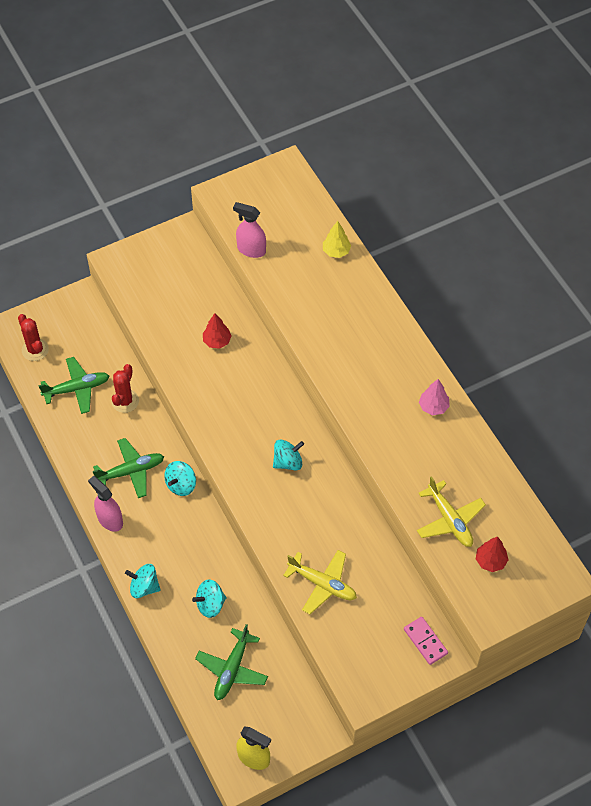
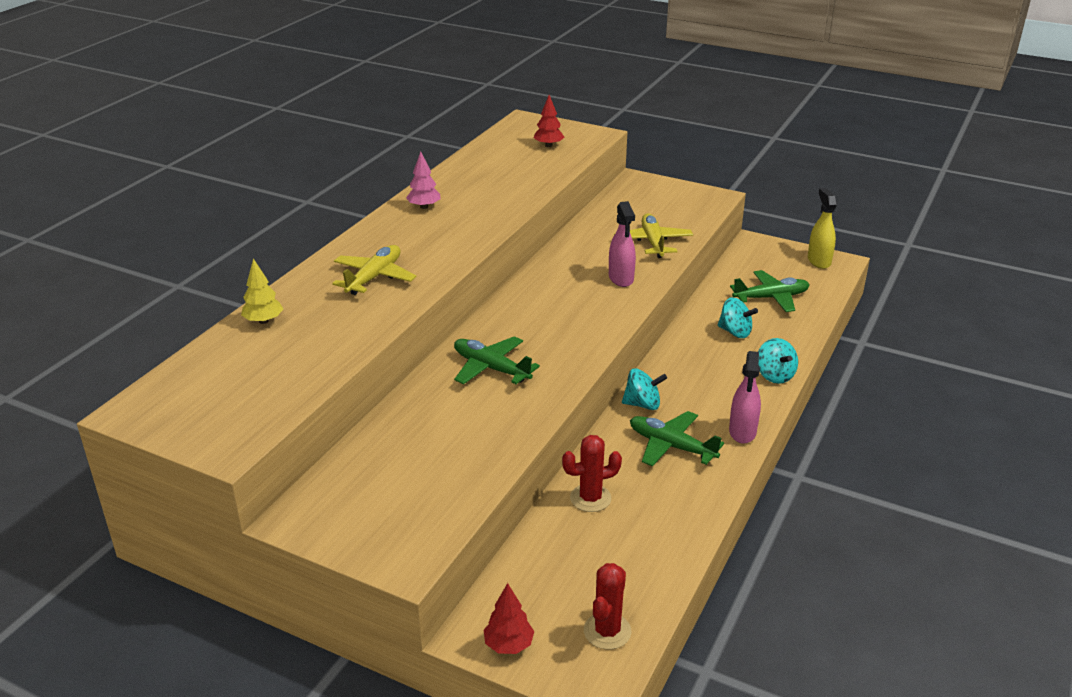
camera: 125 degrees left, 25 degrees down
(77, 389) = (619, 551): green plane -> green plane (491, 368)
(217, 341) = (455, 408): red tree -> red tree (508, 645)
(251, 250) = (314, 380): pink spray bottle -> pink spray bottle (621, 278)
(288, 462) = (556, 302): turquoise spinning top -> none
(425, 641) = (636, 188): pink domino -> none
(450, 520) = (534, 168): yellow plane -> yellow plane (374, 277)

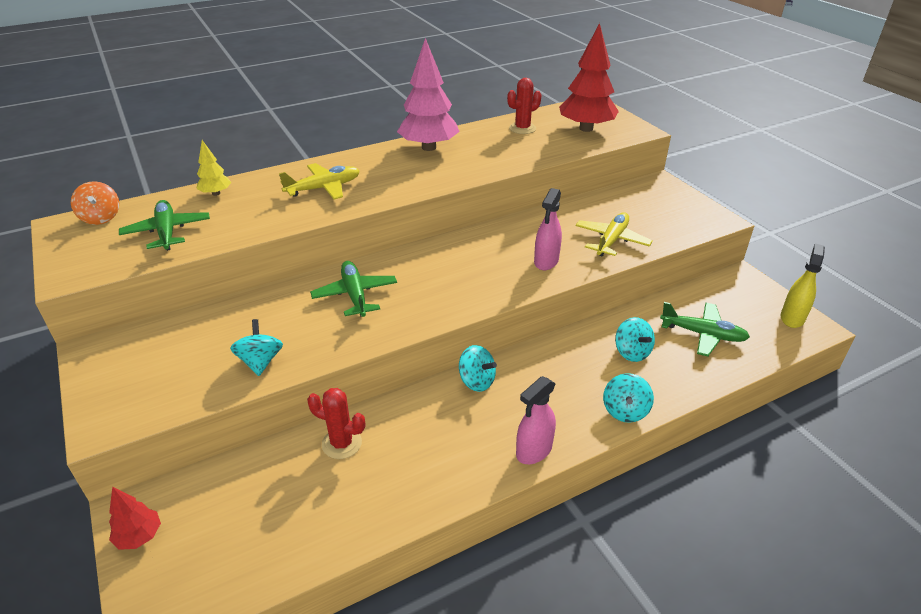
camera: 35 degrees right, 5 degrees up
(167, 389) = (101, 218): none -> orange spinning top
(424, 207) = (429, 147): pink tree -> pink tree, size x2.05
(480, 453) = (260, 361): none -> turquoise spinning top
(548, 145) = (586, 128): red tree -> red tree, size x2.05
(607, 631) = (214, 574): red cactus -> red cactus (522, 128)
(671, 446) = (457, 431): green plane -> green plane (167, 232)

